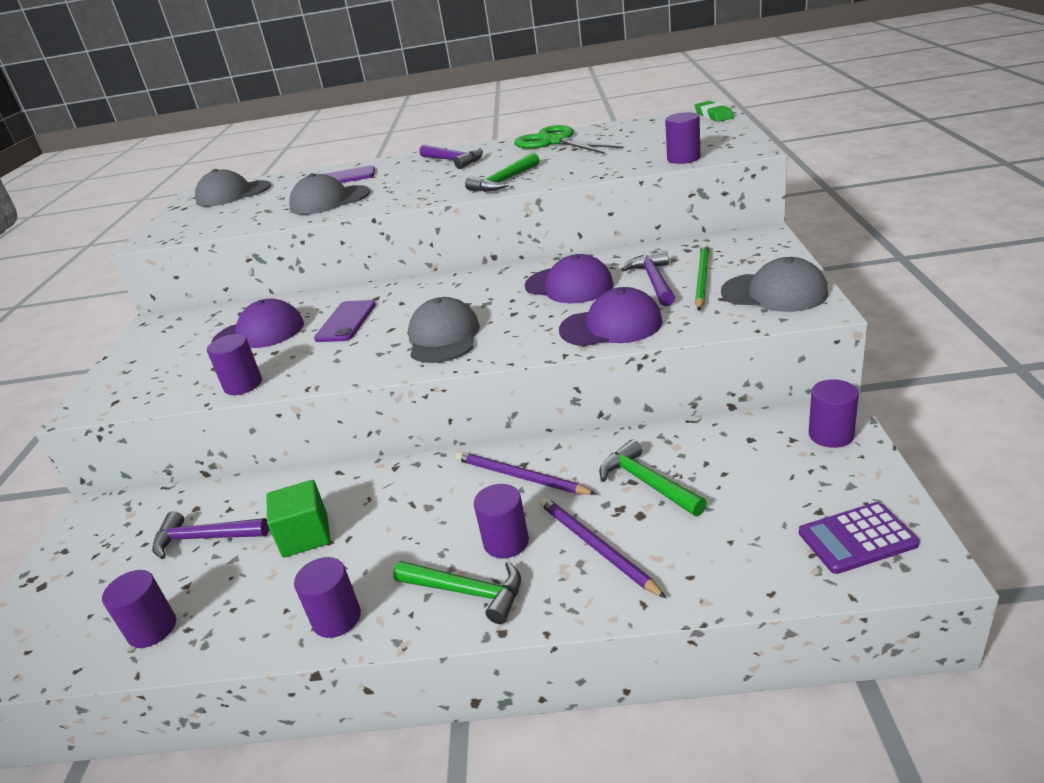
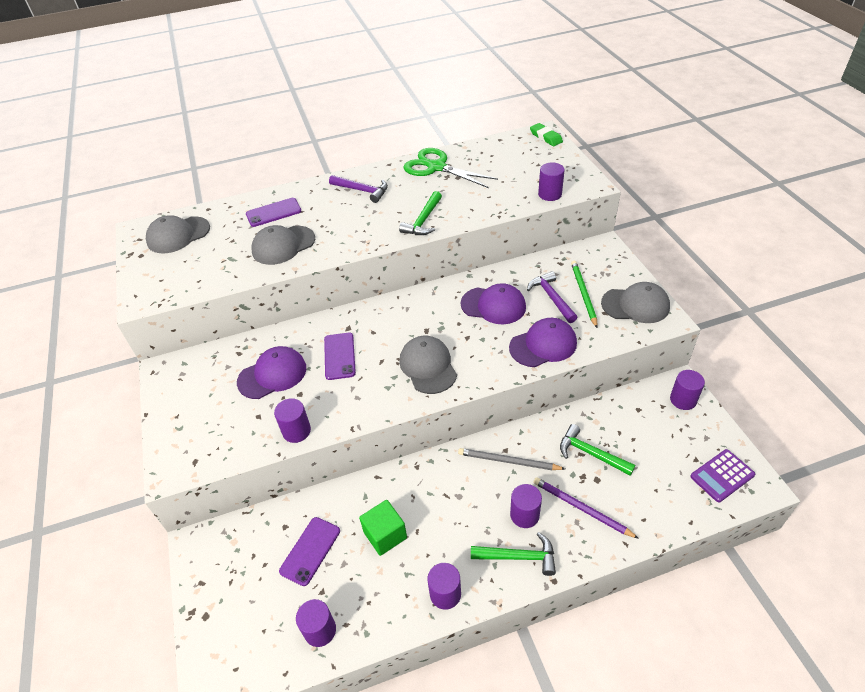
camera: 20 degrees left, 15 degrees up
(205, 538) = (310, 551): purple hammer -> purple phone
(520, 477) = (508, 461): purple pencil -> grey pencil

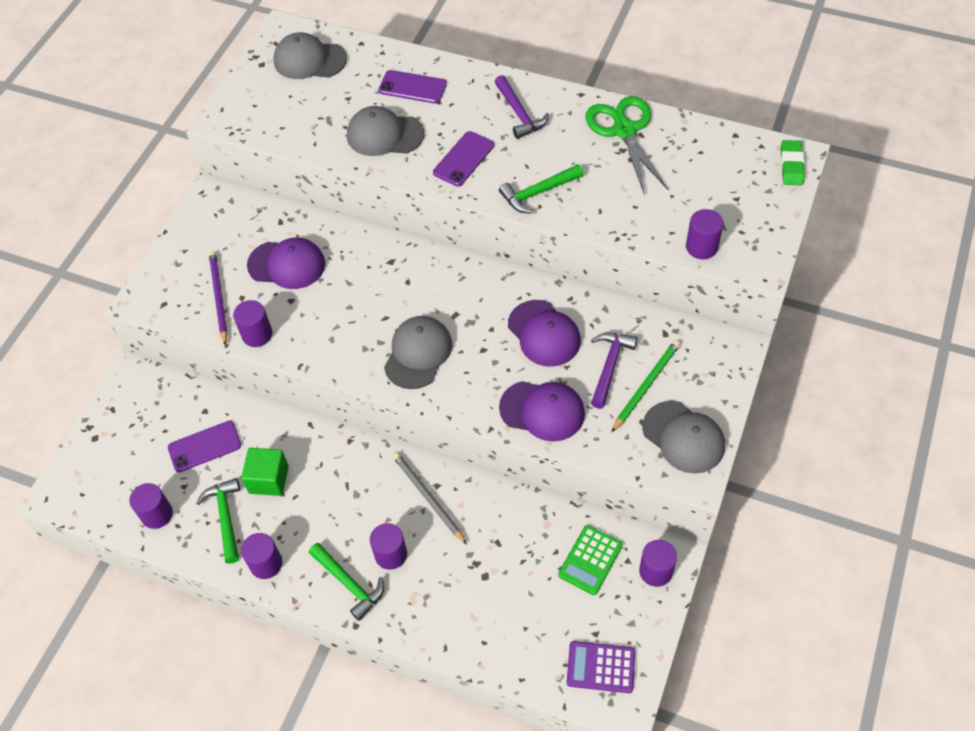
camera: 40 degrees right, 10 degrees up
(339, 356) = (356, 286): purple phone -> purple phone (463, 159)
(581, 508) = (443, 588): purple pencil -> purple pencil (219, 297)
(591, 453) = (506, 549): green hammer -> green hammer (226, 518)
(643, 421) = (590, 560): none -> green calculator

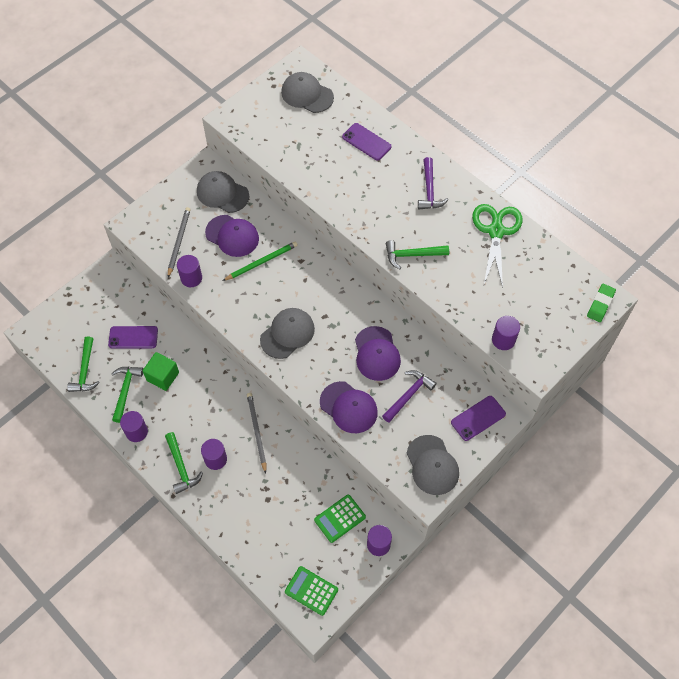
camera: 20 degrees right, 5 degrees up
(157, 514) = (85, 370): purple cylinder -> green hammer
(219, 297) = (179, 242): purple pencil -> grey pencil
(384, 135) = (330, 171): grey cap -> grey cap (222, 193)
(463, 159) = (374, 210): purple phone -> purple phone (478, 418)
(600, 667) = (311, 591): purple calculator -> green calculator
(646, 386) = (426, 419): green pencil -> green pencil (262, 262)

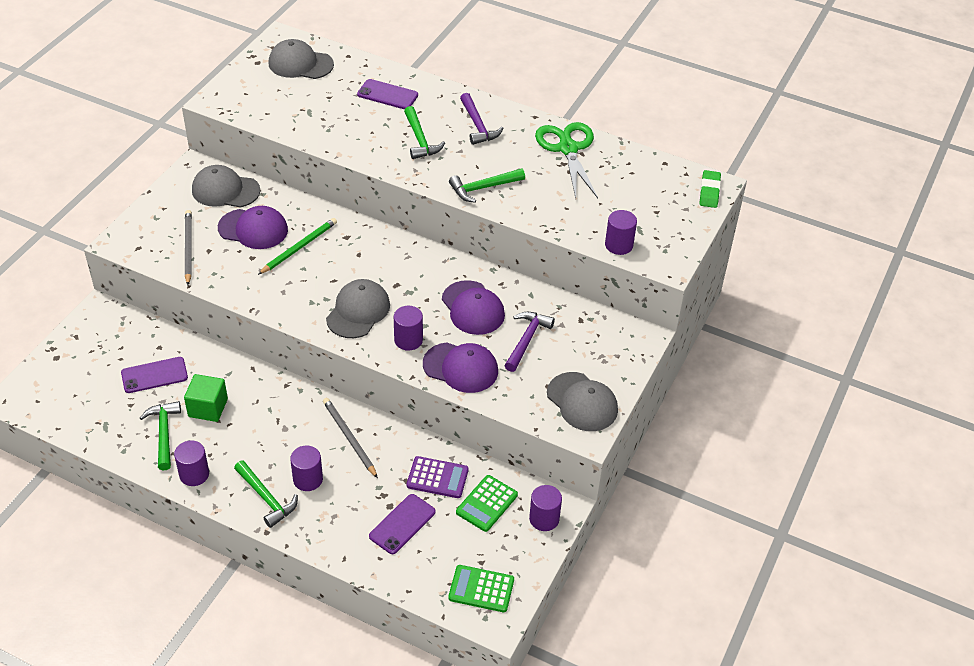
camera: 20 degrees left, 15 degrees down
(85, 370) = (102, 424): green hammer -> green hammer (420, 140)
(191, 278) = (217, 281): purple cylinder -> purple cylinder (408, 340)
(310, 485) = (437, 478): none -> purple calculator
(478, 418) = (615, 344): purple phone -> purple phone (402, 524)

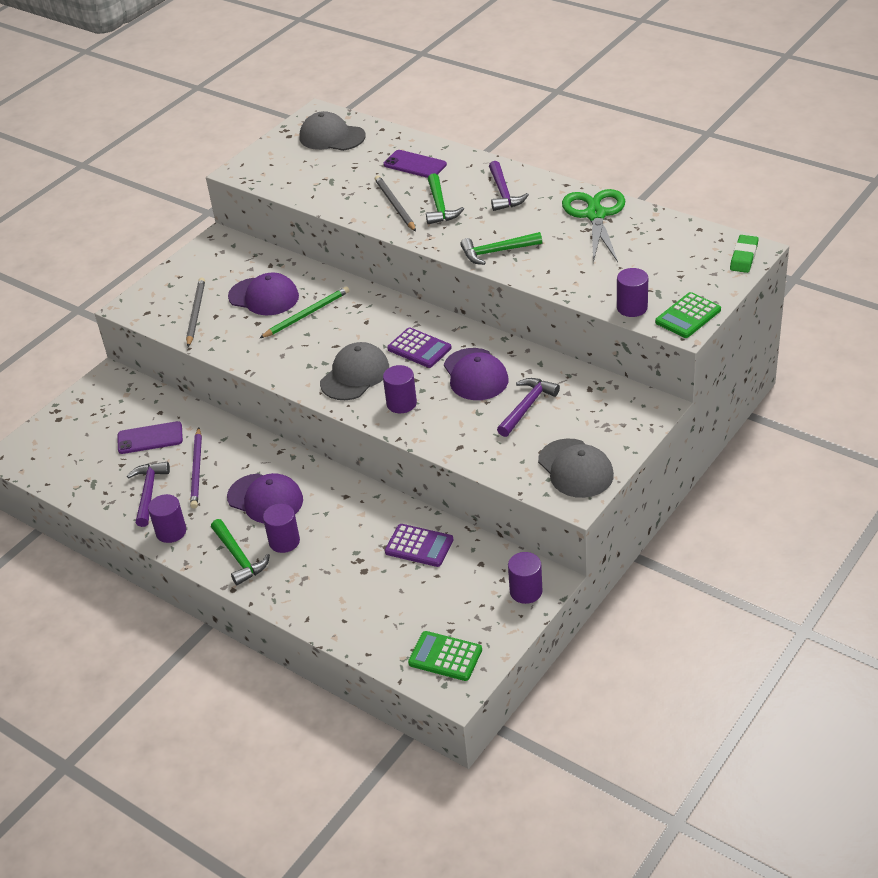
camera: 15 degrees right, 5 degrees down
(164, 434) = (149, 493): green hammer -> purple hammer
(208, 408) = (197, 470): green cube -> purple pencil
(225, 190) = (243, 261): grey cap -> none
(349, 438) = (334, 504): grey pencil -> grey pencil (395, 205)
(402, 524) = (373, 589): purple phone -> none
(415, 282) = (419, 348): none -> purple calculator
(461, 368) = (451, 431): purple cap -> purple cap (265, 499)
(487, 504) = (467, 573): green calculator -> green calculator (688, 316)

